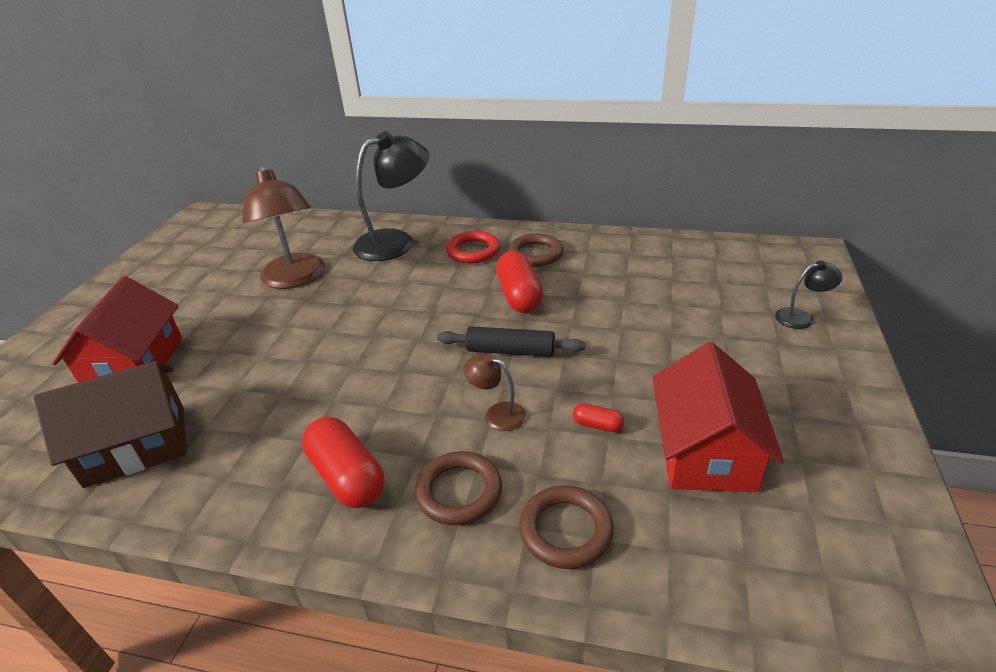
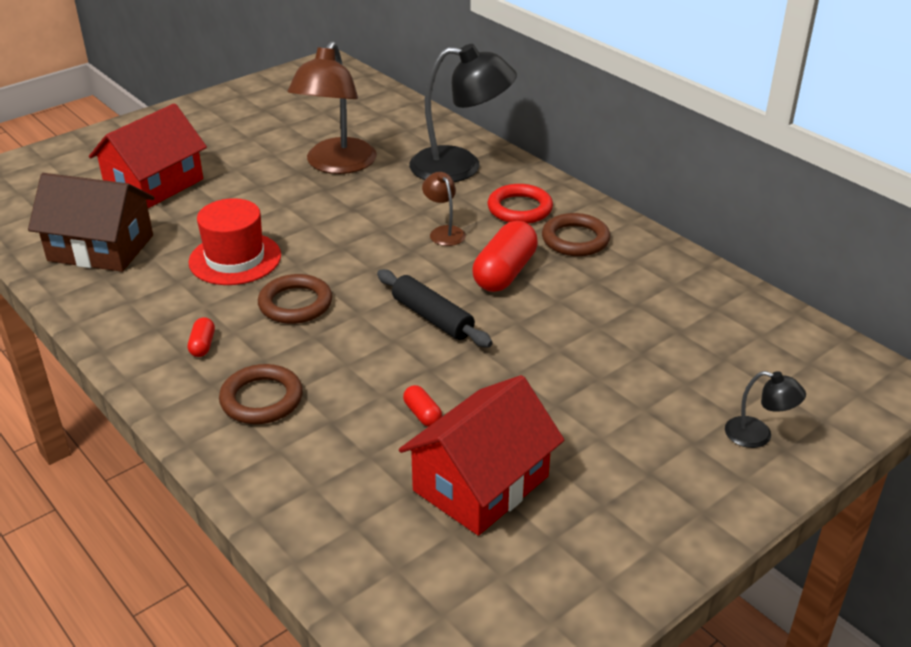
camera: 35 degrees right, 0 degrees up
(290, 388) = (235, 259): none -> red hat
(347, 476) = (202, 345): red capsule -> red capsule, size x0.47
(497, 413) = (357, 361): brown lamp -> brown lamp (444, 232)
(566, 530) = (300, 468): brown ring -> brown ring (295, 304)

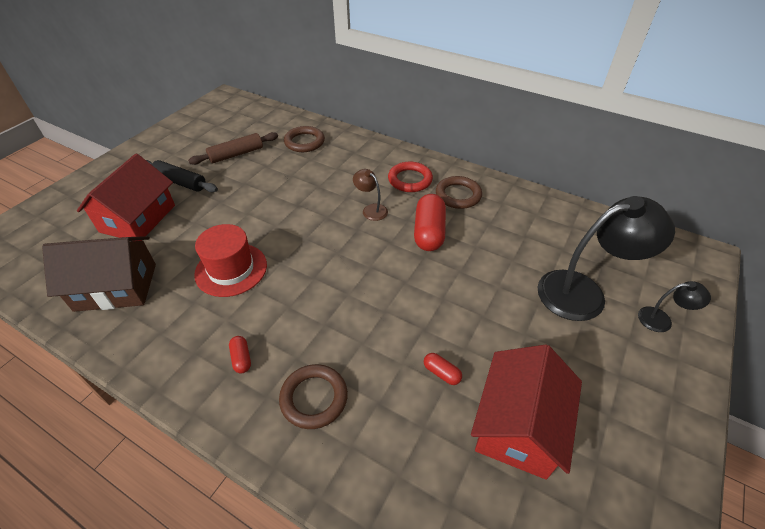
camera: 20 degrees left, 10 degrees up
(295, 304) = (296, 298): brown ring -> brown ring (304, 142)
(306, 136) = (236, 154): none -> brown rolling pin
(336, 165) = (269, 172): brown lamp -> none
(432, 317) = (401, 283): black rolling pin -> black rolling pin (180, 182)
(460, 167) = (354, 156): black lamp -> black lamp (583, 292)

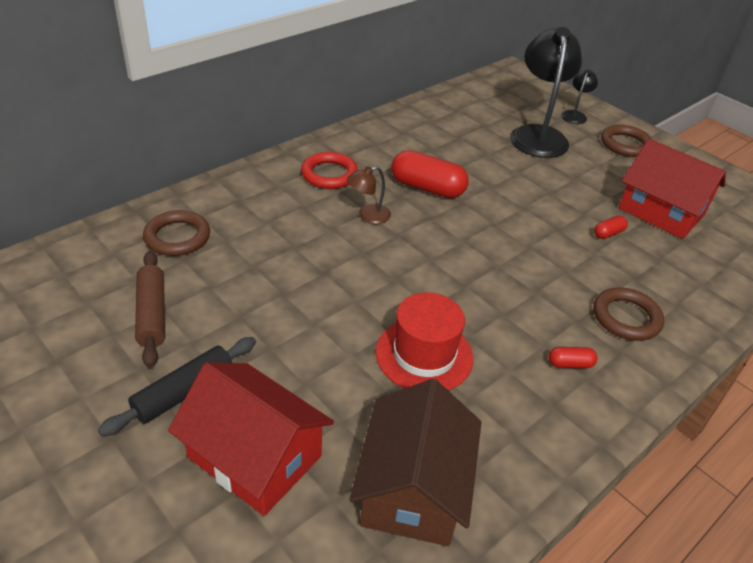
camera: 75 degrees left, 5 degrees down
(458, 195) = (377, 152): brown ring -> brown ring (625, 144)

